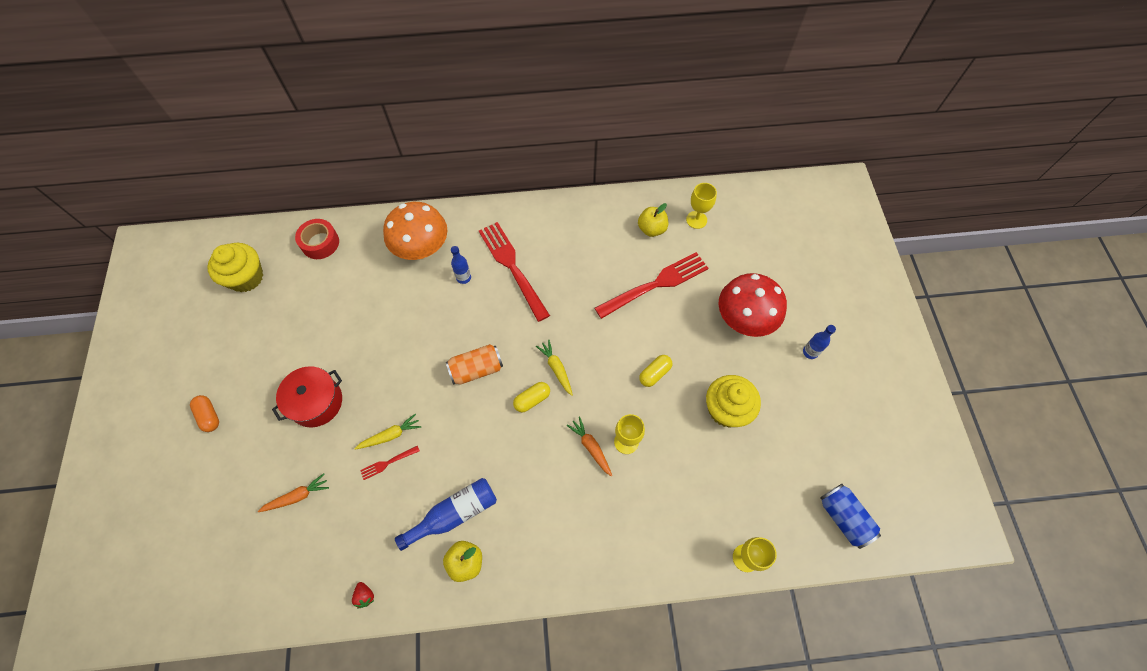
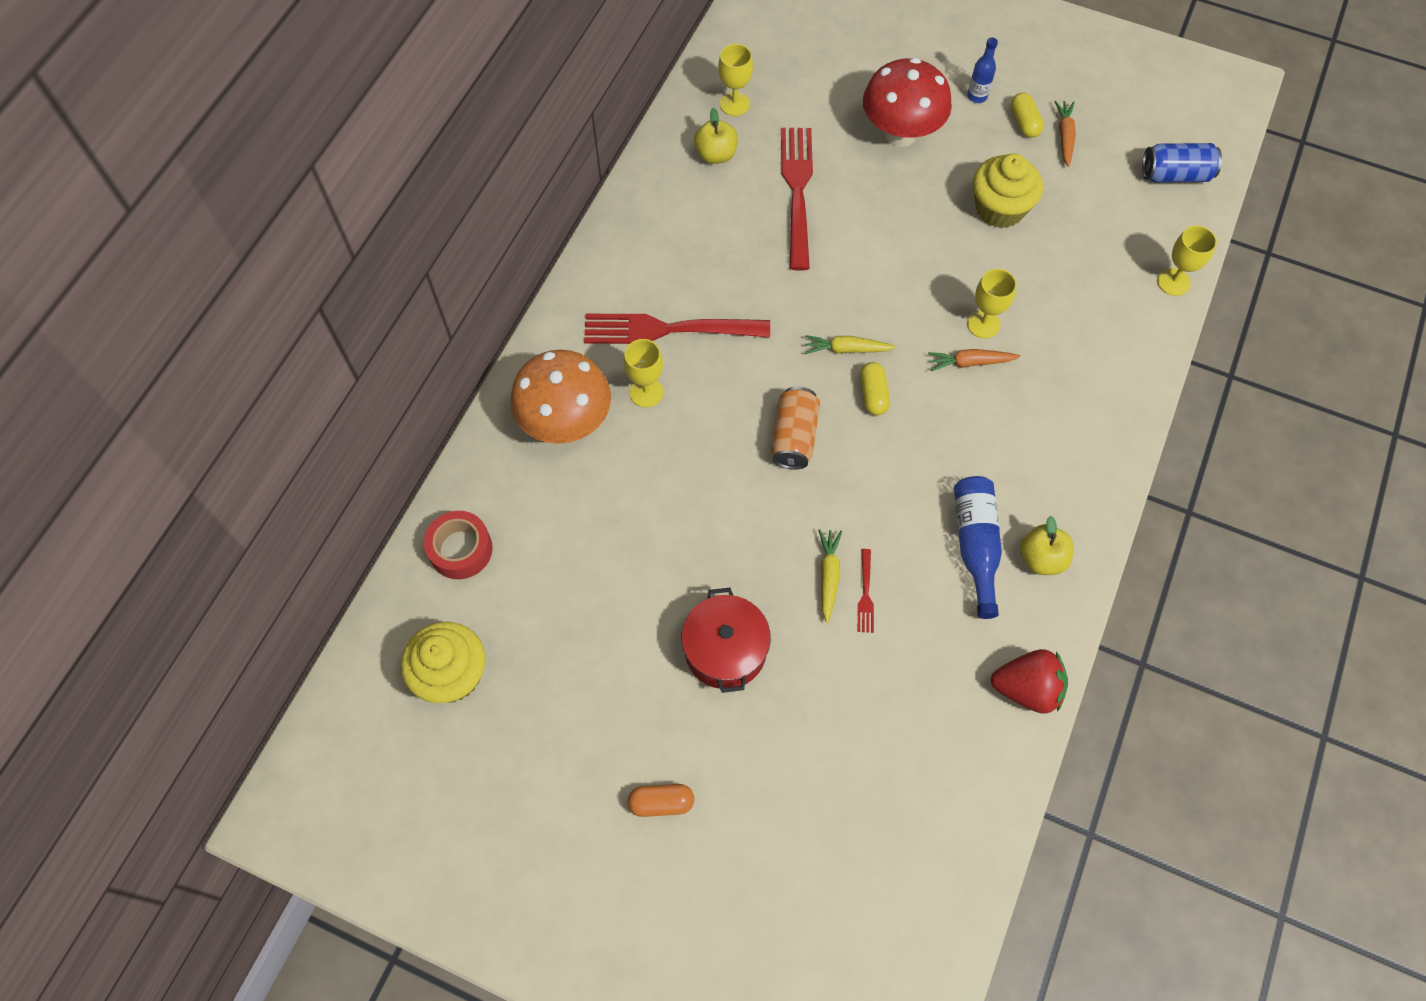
camera: 60 degrees left, 0 degrees up
(297, 496) = (852, 724): orange carrot -> orange carrot (1064, 136)
(365, 596) = (1027, 689): red strawberry -> red strawberry, size x2.13
(463, 277) = (646, 392): blue bottle -> yellow goblet
(654, 374) = (915, 253): yellow capsule -> yellow capsule (1024, 123)

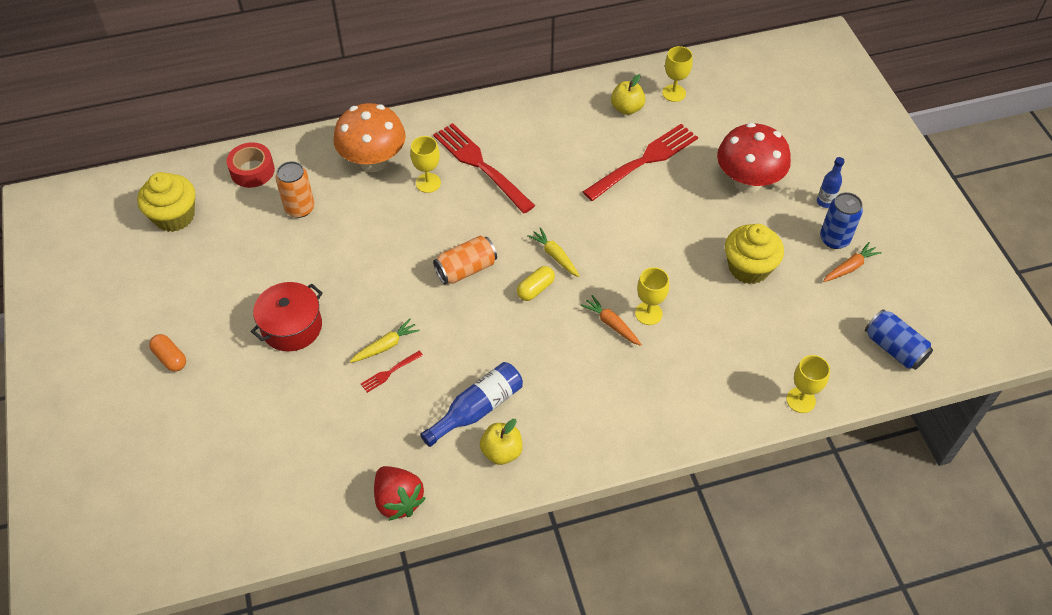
camera: 50 degrees right, 10 degrees down
(564, 537) = (300, 208): none -> orange can
(1024, 123) = (834, 239): yellow capsule -> blue can

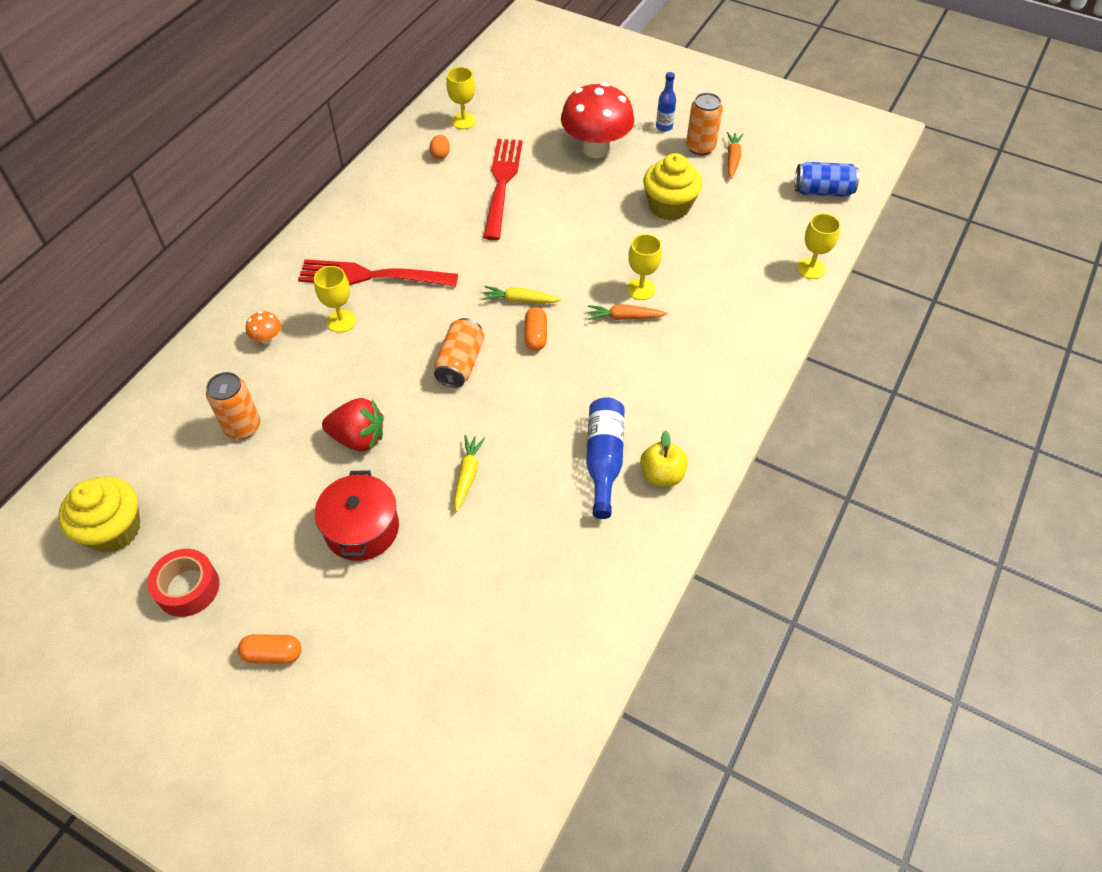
camera: 45 degrees left, 0 degrees up
(252, 171) = (150, 430): red tape -> red tape (188, 588)
(373, 162) = (267, 339): orange mushroom -> orange mushroom, size x0.41
(390, 372) = (497, 492): red fork -> none
(398, 500) = (630, 583): red strawberry -> red strawberry (358, 438)
(535, 289) = (535, 336): yellow capsule -> orange capsule
(627, 108) = (440, 155): yellow apple -> orange egg
(834, 239) = (700, 147): blue can -> orange can

